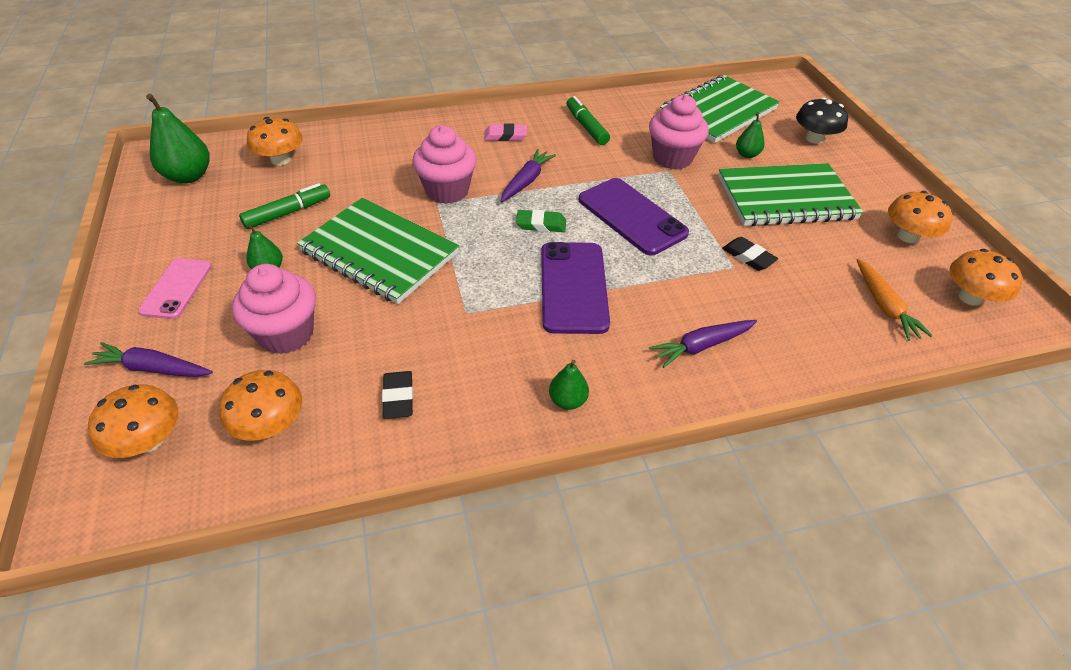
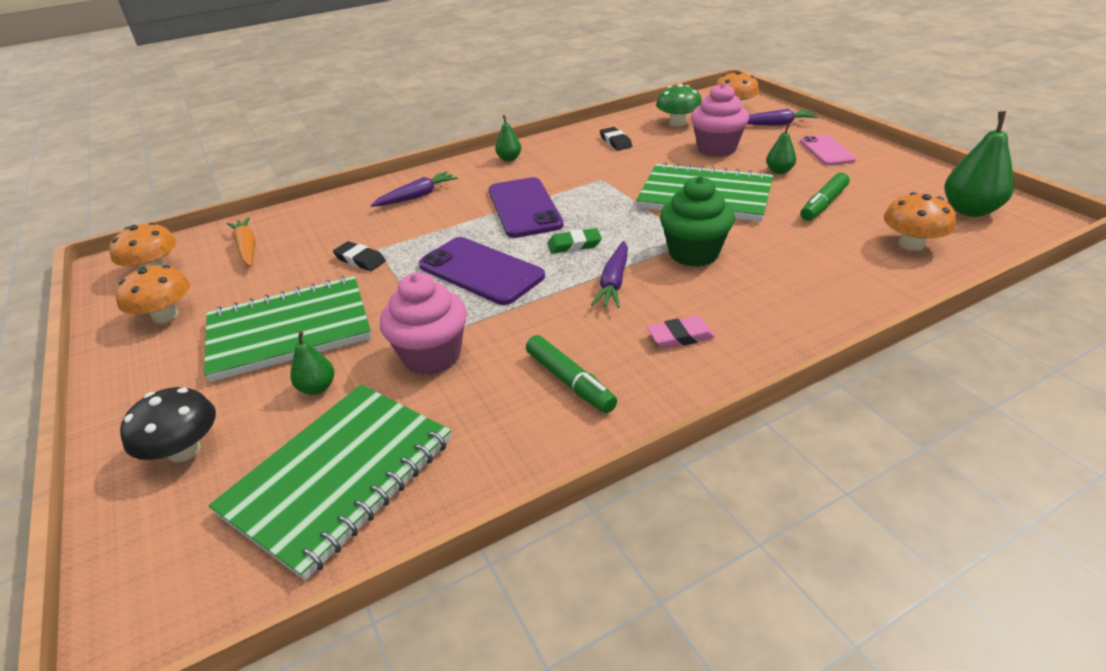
camera: 170 degrees right, 10 degrees down
(270, 425) = (678, 123): orange mushroom -> green mushroom
(447, 191) = (693, 253): pink cupcake -> green cupcake

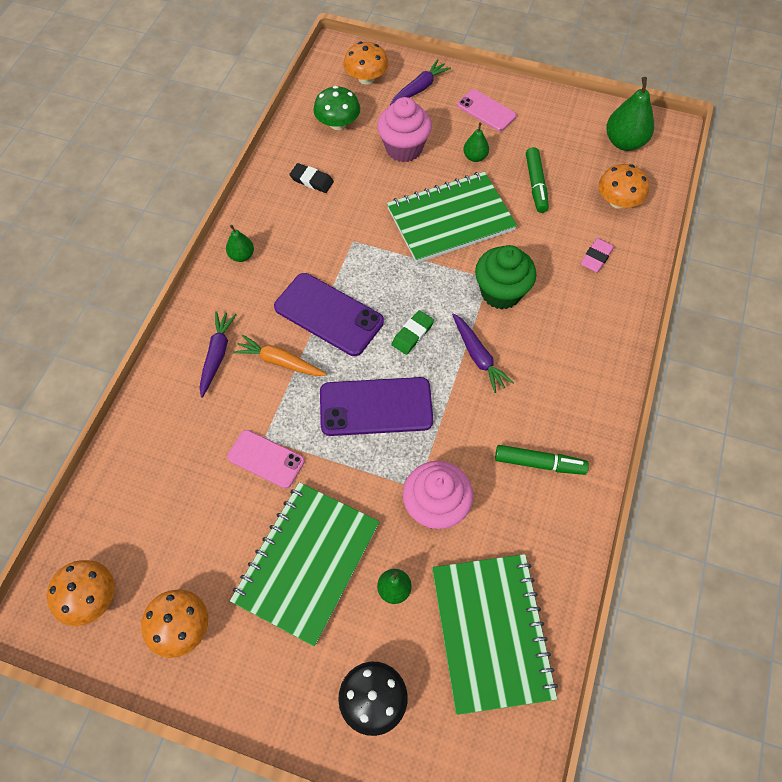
camera: 45 degrees left, 25 degrees up
(247, 248) = (142, 515): orange carrot -> orange carrot (280, 361)
(360, 260) = (266, 459): black eraser -> pink phone
(680, 336) = (563, 380): pink eraser -> pink eraser (596, 257)

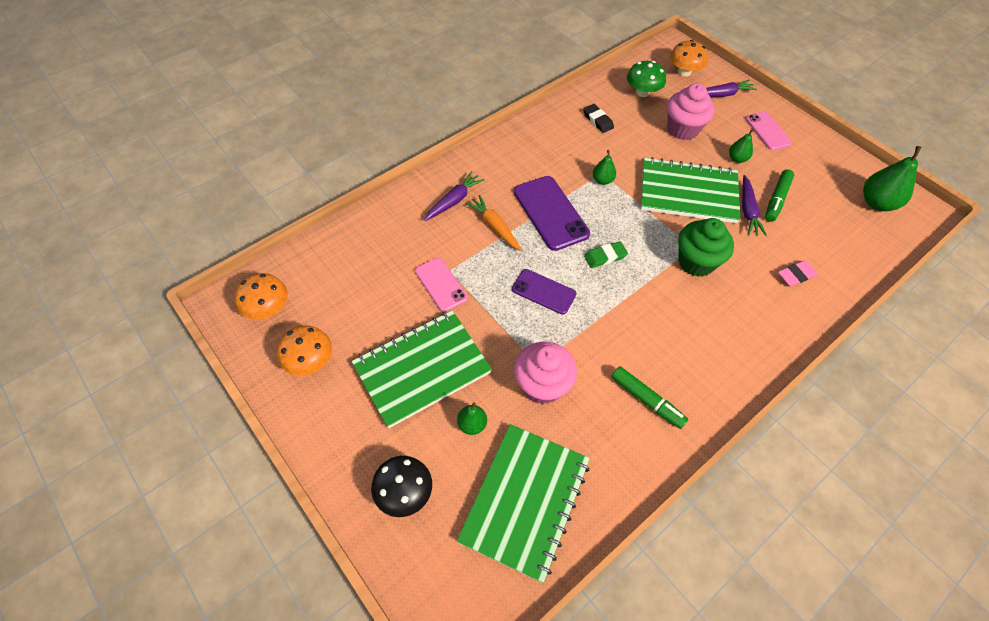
camera: 30 degrees right, 5 degrees down
(242, 255) = (514, 146): green pear -> green pear (602, 180)
(376, 407) = (543, 292): purple phone -> purple phone, size x0.63
(478, 356) = (647, 298): purple carrot -> purple carrot (747, 210)
(618, 201) = (842, 243): orange mushroom -> none

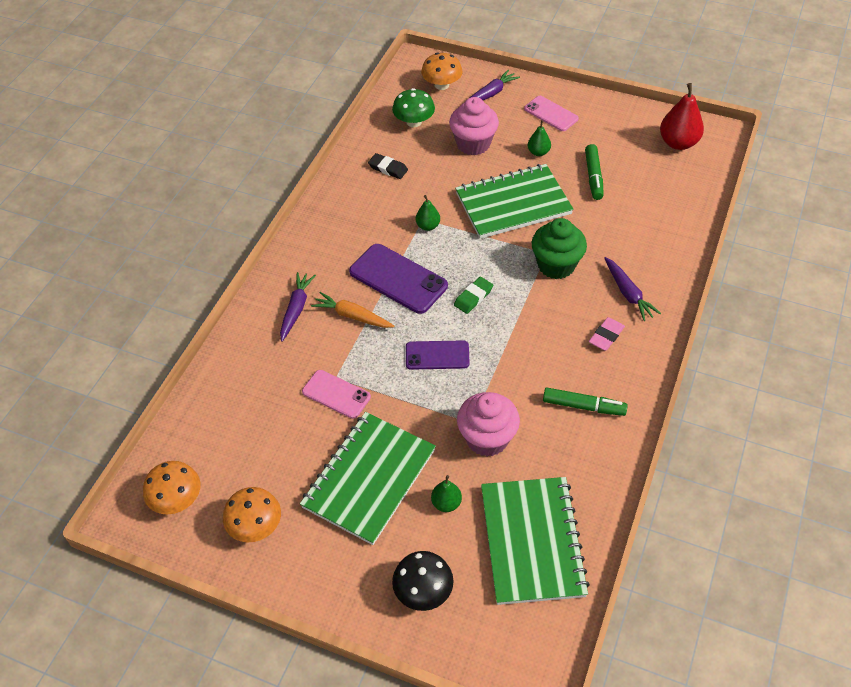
camera: 25 degrees left, 5 degrees down
(747, 210) = (574, 198): purple carrot -> purple carrot (628, 293)
(796, 275) = (646, 238): pink eraser -> pink eraser (606, 336)
(877, 203) = (678, 143): green pear -> red pear

